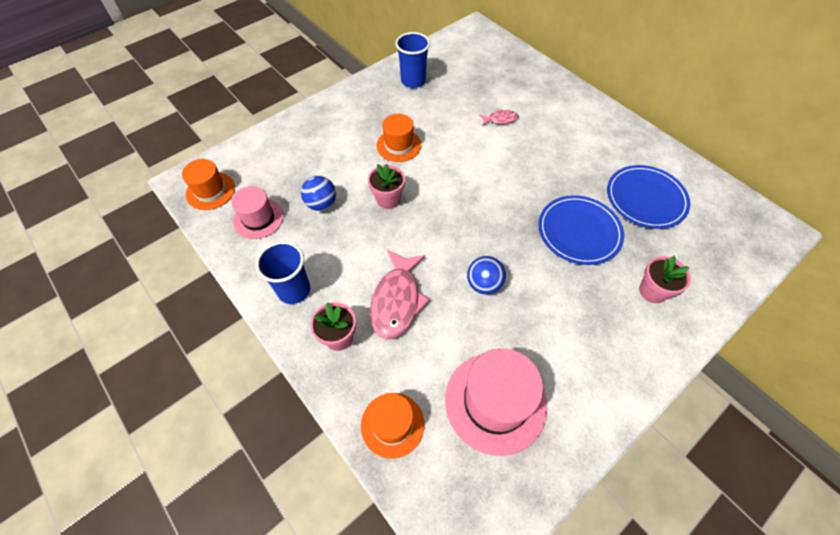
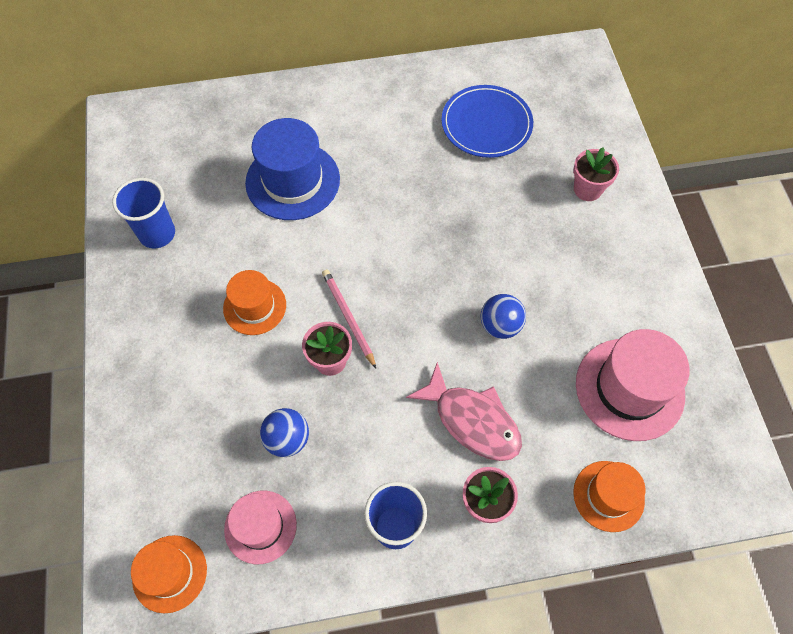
camera: 60 degrees left, 5 degrees up
(425, 194) = (348, 318): none -> pink pencil
(500, 119) = (292, 181): pink fish -> blue hat
(579, 231) = (489, 204): blue plate -> none

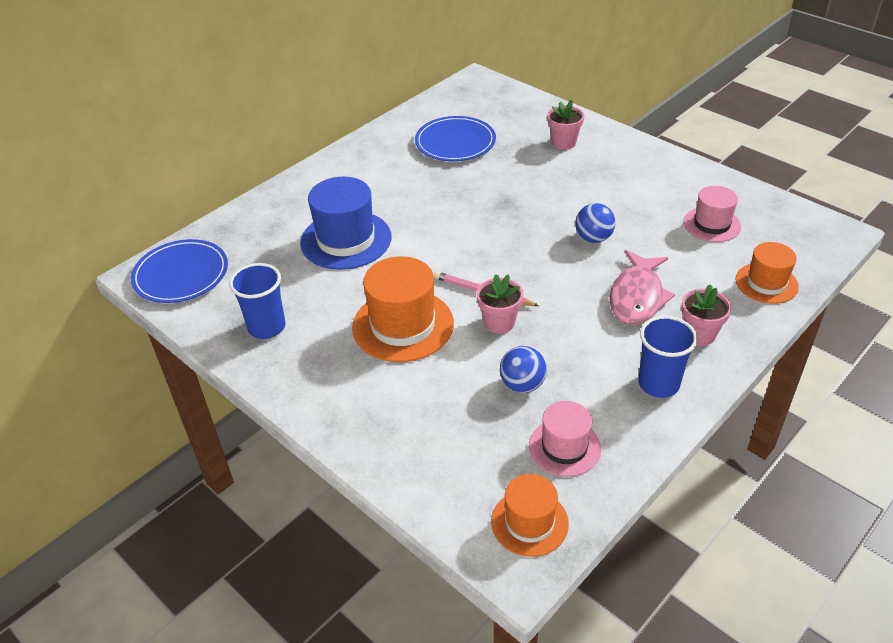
camera: 35 degrees left, 20 degrees down
(144, 134) = (181, 274): none -> blue plate
(254, 306) = (403, 325): orange hat -> orange hat, size x1.63
(472, 420) = (637, 297): pink fish -> pink fish turned 105 degrees clockwise
(629, 389) = (712, 224): pink hat -> pink hat, size x0.61

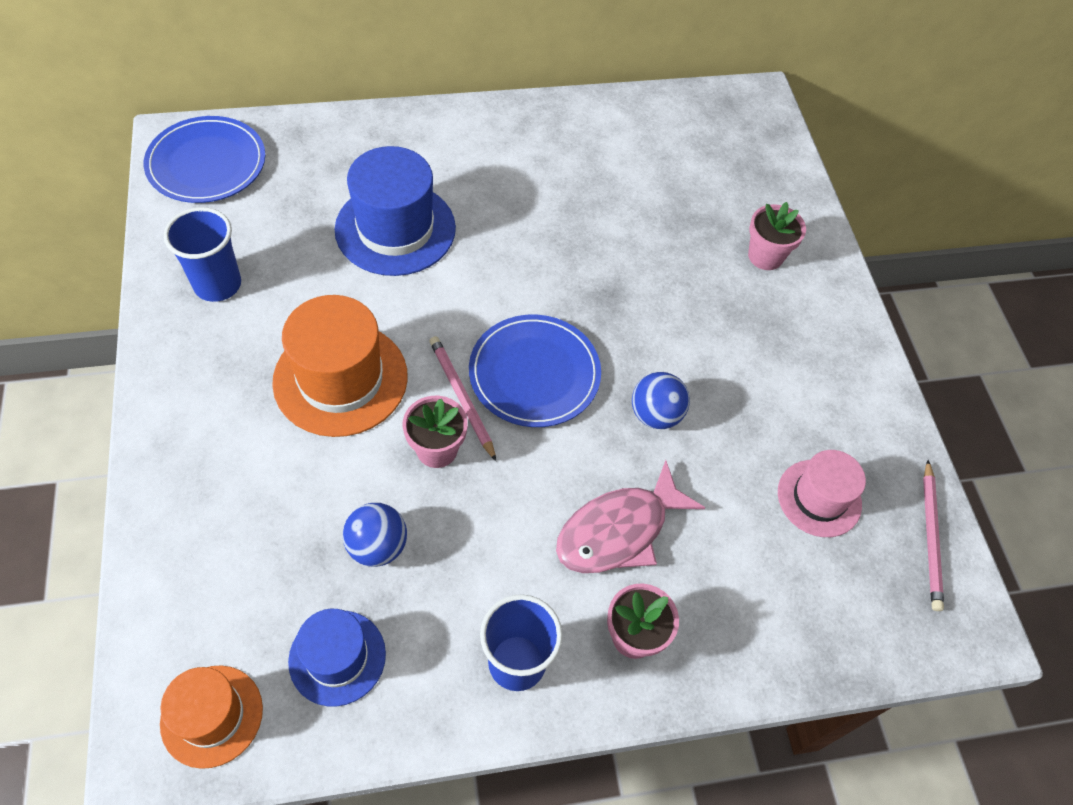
camera: 30 degrees right, 15 degrees up
(455, 142) = (640, 174): blue plate -> blue plate (534, 373)
(564, 447) = (337, 657): pink hat -> blue hat
(766, 283) = (793, 630): orange hat -> none
(777, 209) = (931, 537): none -> pink pencil

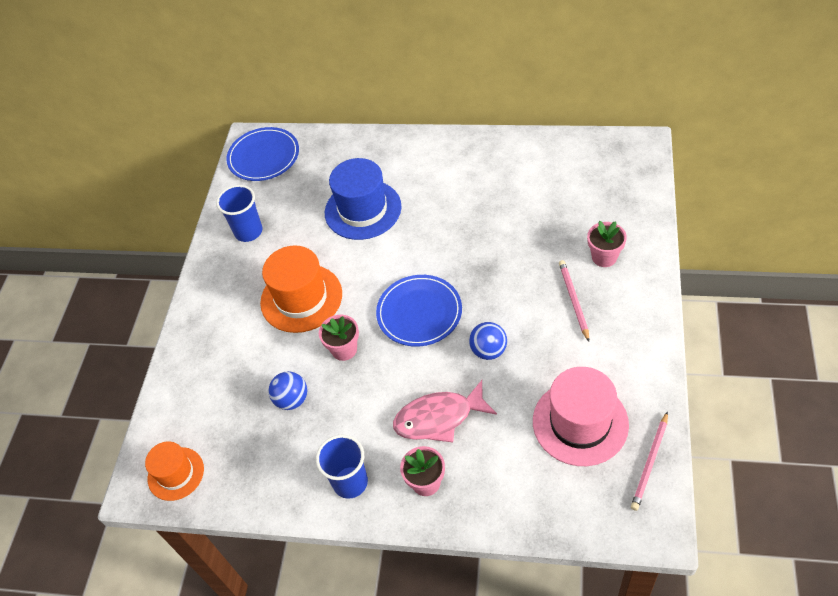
camera: 30 degrees right, 5 degrees down
(337, 657) = (250, 457): blue hat -> none
(461, 397) = (369, 320): pink pencil -> pink pencil (573, 300)
(819, 498) = (580, 422): pink hat -> pink hat, size x1.63

